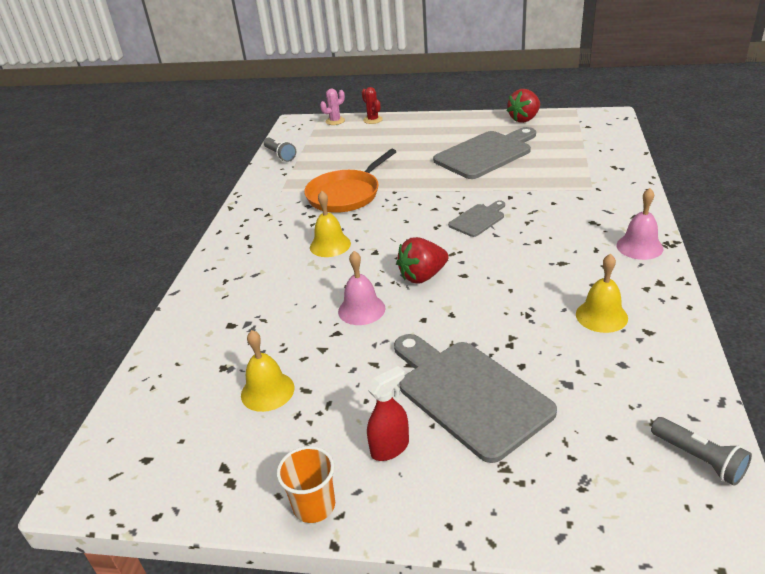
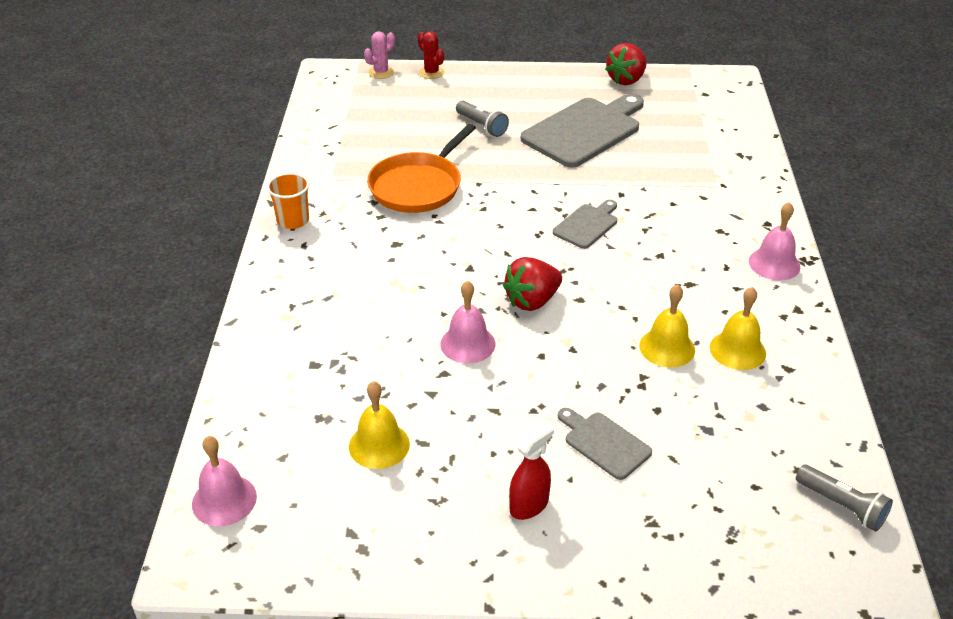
camera: 10 degrees left, 5 degrees up
(124, 434) = (224, 500): none -> pink bell
(280, 155) = (318, 124): grey flashlight -> grey flashlight (482, 126)
(314, 505) = (459, 569): orange cup -> orange cup (293, 220)
(330, 245) = (412, 258): yellow bell -> yellow bell (667, 347)
(468, 394) = (604, 443): grey cutting board -> grey cutting board, size x0.51

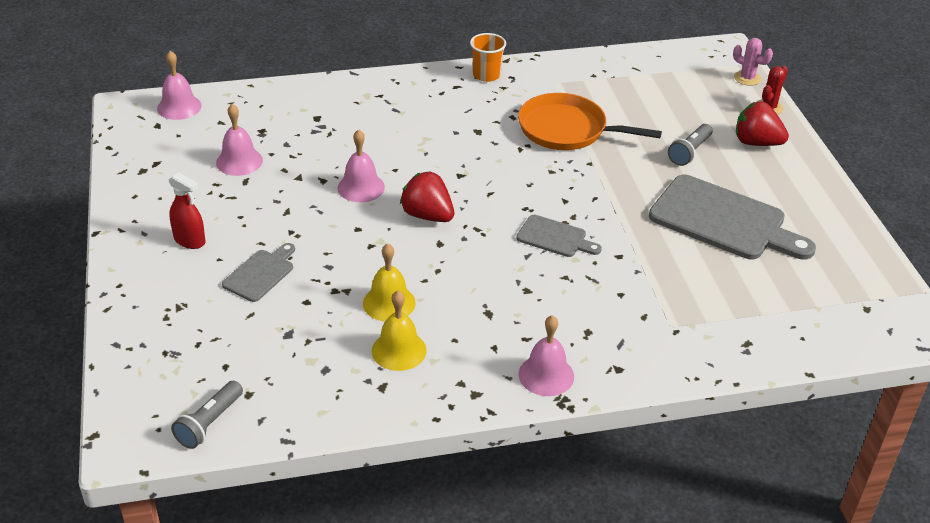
camera: 75 degrees right, 0 degrees up
(379, 445) = (239, 161): yellow bell -> pink bell
(626, 80) = (853, 242): red strawberry -> red strawberry (756, 143)

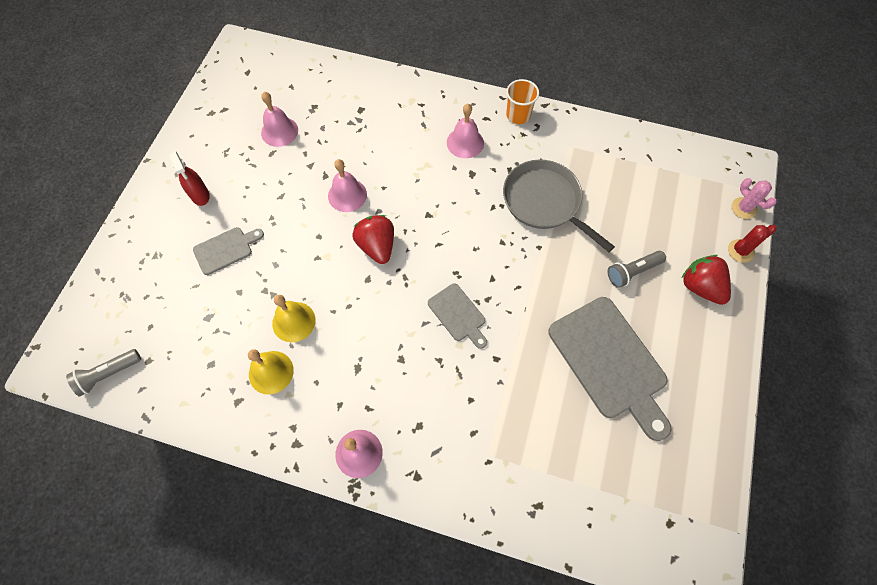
camera: 30 degrees right, 25 degrees up
(179, 107) = (272, 59): pink bell -> pink bell (465, 142)
(567, 129) = (544, 202): orange pan -> grey pan

